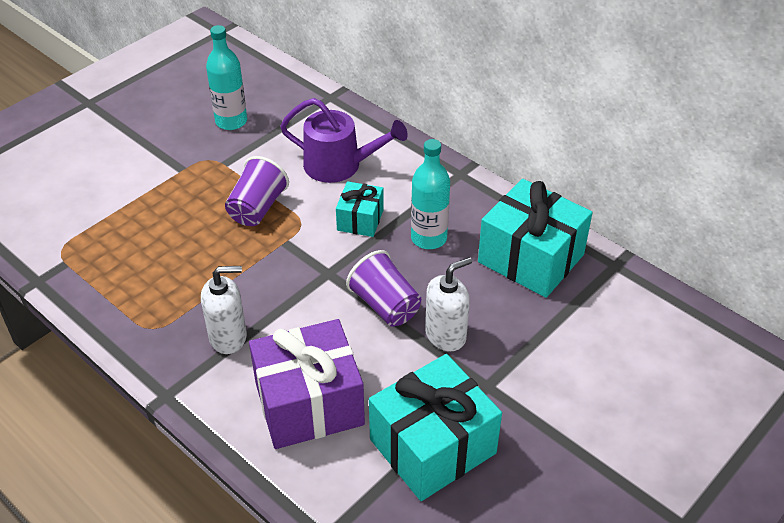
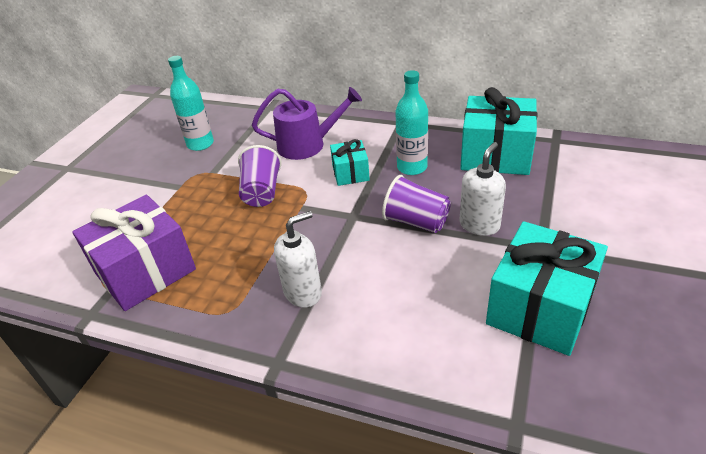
camera: 20 degrees left, 5 degrees down
(309, 404) = (412, 317): purple gift -> purple gift (145, 271)

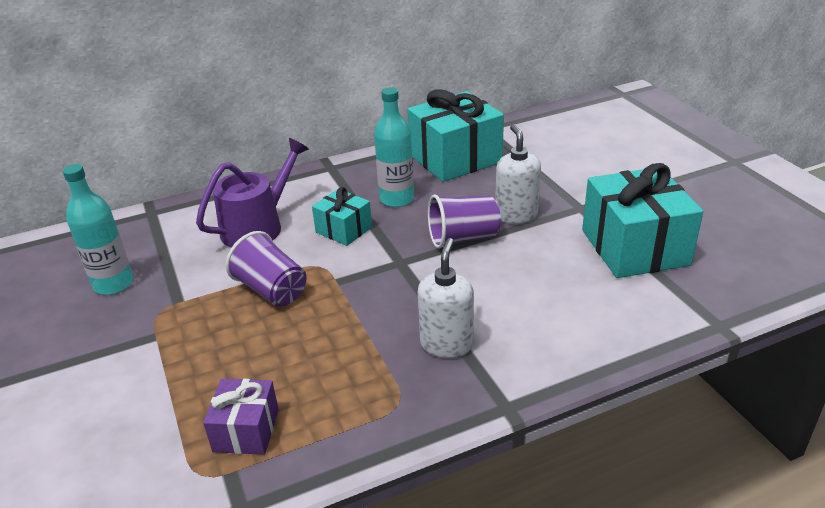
camera: 45 degrees left, 5 degrees down
(145, 271) = (246, 430): purple gift -> purple gift, size x0.53

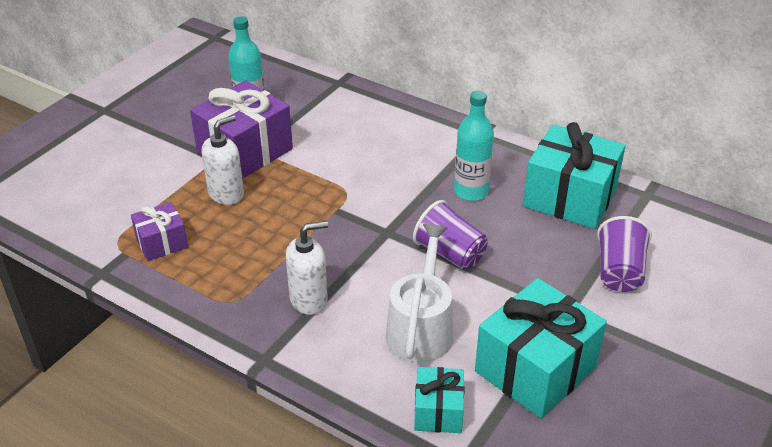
camera: 55 degrees right, 5 degrees up
(171, 310) = (245, 151): none -> purple gift
(257, 227) = (366, 139): purple watering can -> none
(271, 290) = (300, 184): purple cup -> purple cup (619, 272)
(343, 230) = (402, 183): turquoise gift -> turquoise gift (438, 411)
(516, 215) = (515, 272): white soap dispenser -> white soap dispenser (226, 194)
(543, 288) = (421, 328): none -> white watering can

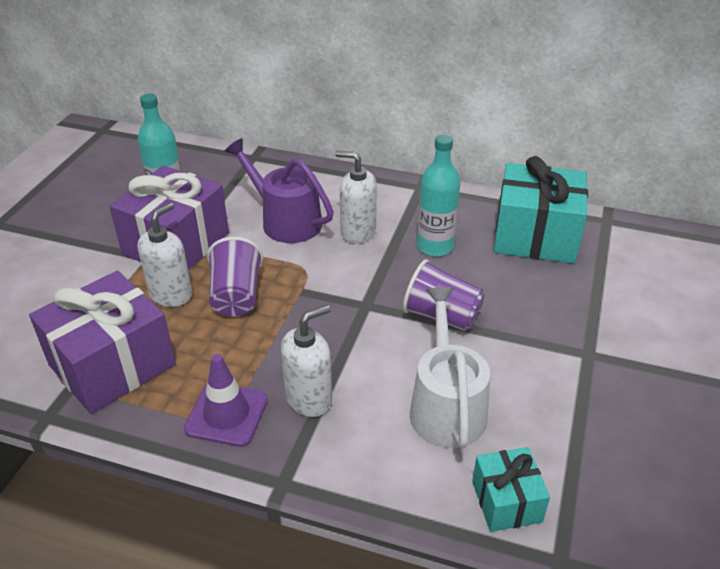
camera: 15 degrees left, 0 degrees up
(162, 243) = (112, 365): purple gift -> purple gift, size x1.89
(238, 299) = (226, 414): none -> purple traffic cone
(346, 146) = (286, 221): none -> purple watering can
(406, 167) = (357, 232): none -> white soap dispenser
(535, 369) = (586, 427): turquoise gift -> none
(619, 272) = (619, 303): purple cup -> purple cup (236, 296)

